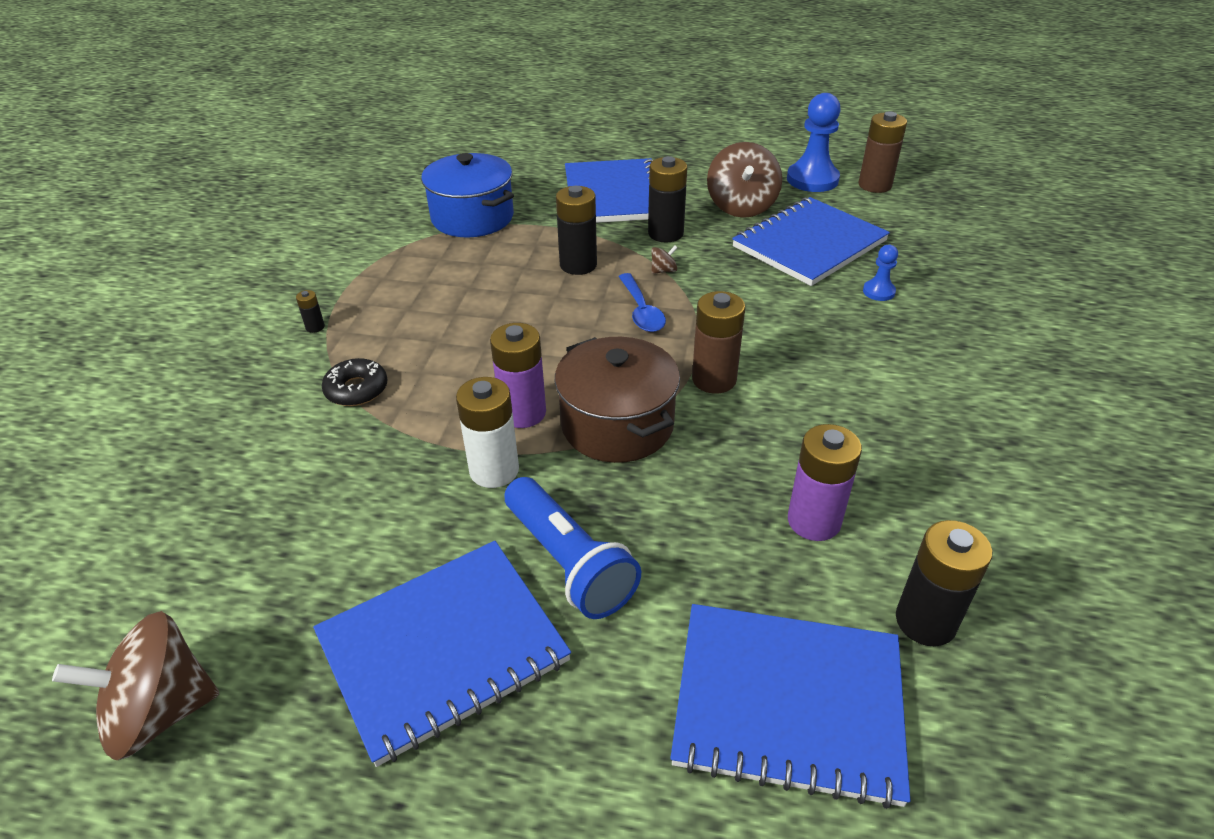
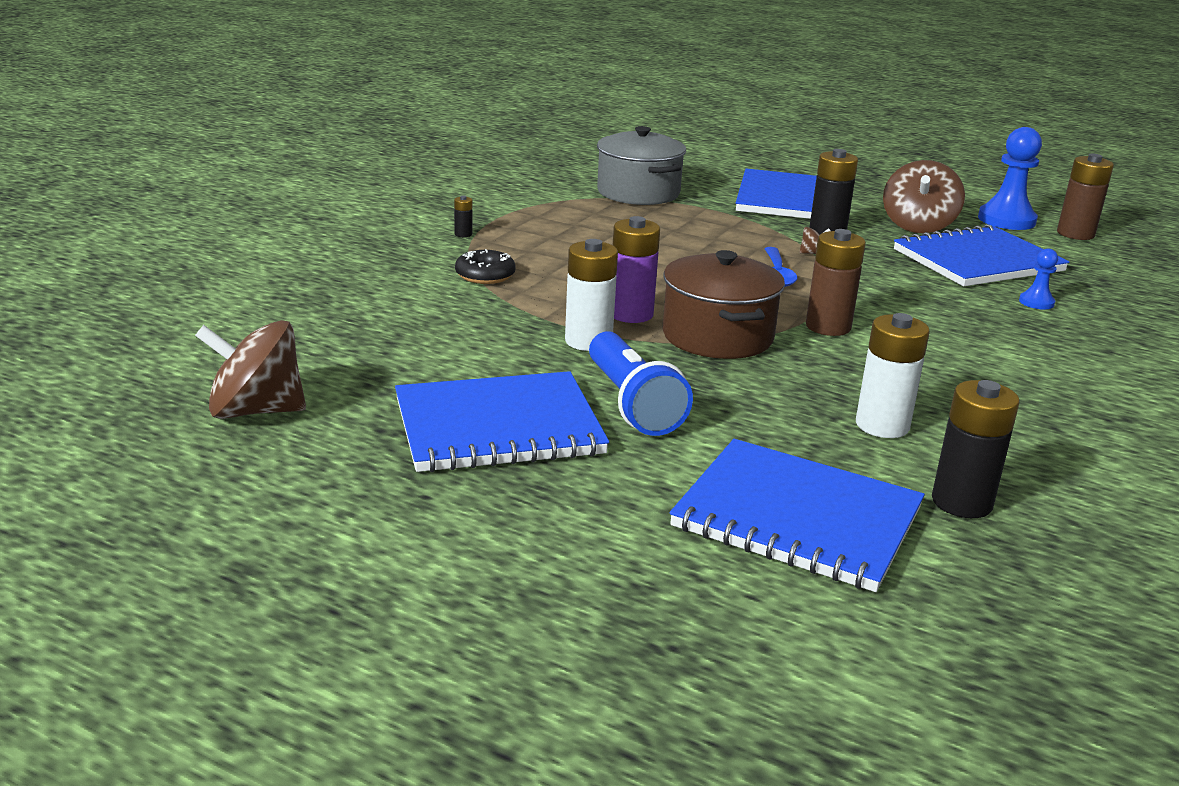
camera: 15 degrees right, 15 degrees down
(472, 218) = (638, 193): blue pot -> grey pot
(578, 265) = (728, 237): black battery -> none
(814, 521) = (882, 425): purple battery -> white battery

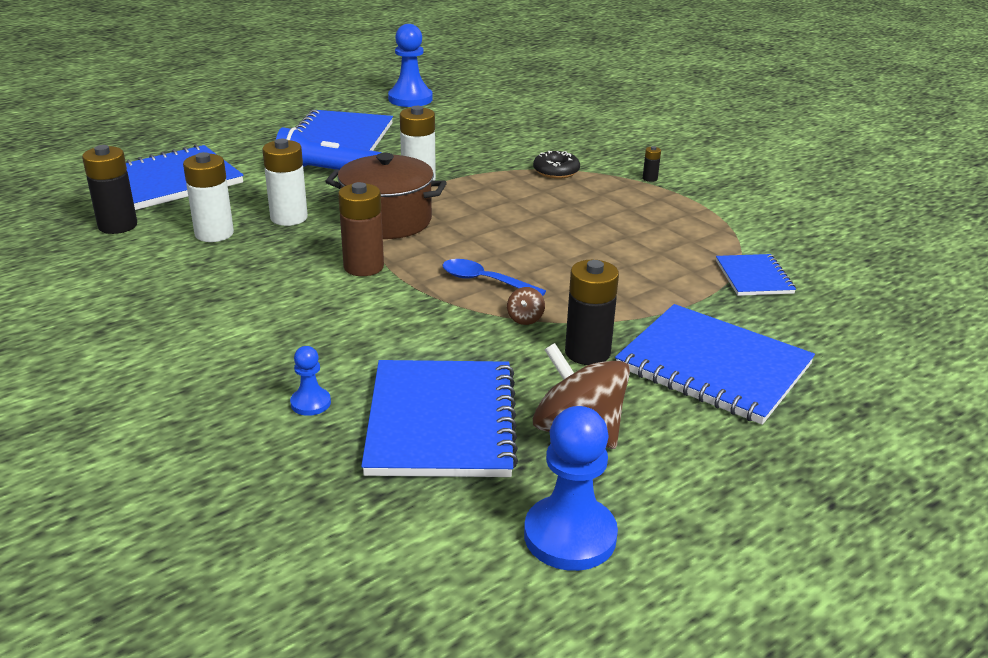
camera: 115 degrees right, 5 degrees up
(256, 411) = (410, 99): brown spinning top -> blue pawn
(631, 314) = (450, 202): purple battery -> none
(638, 193) = (754, 277): grey pot -> blue notebook
(784, 392) = (289, 218): none -> white battery
(1075, 234) = (480, 583): brown battery -> none

